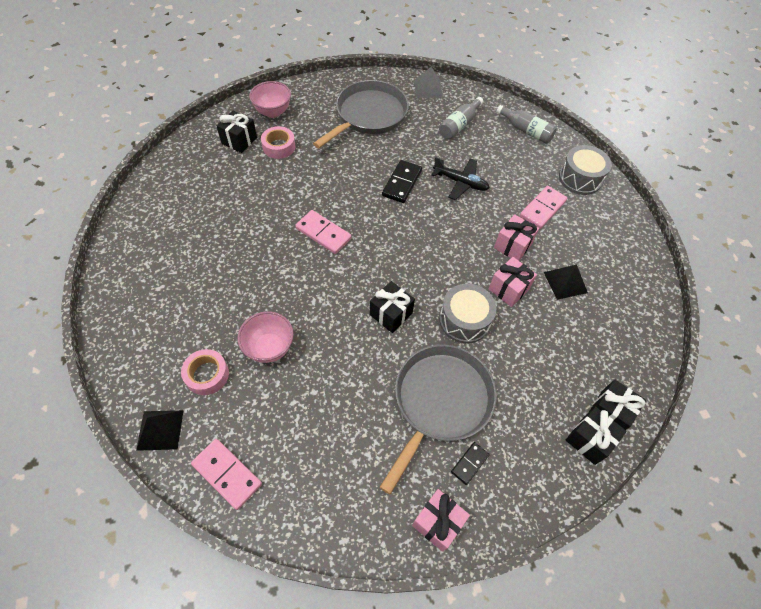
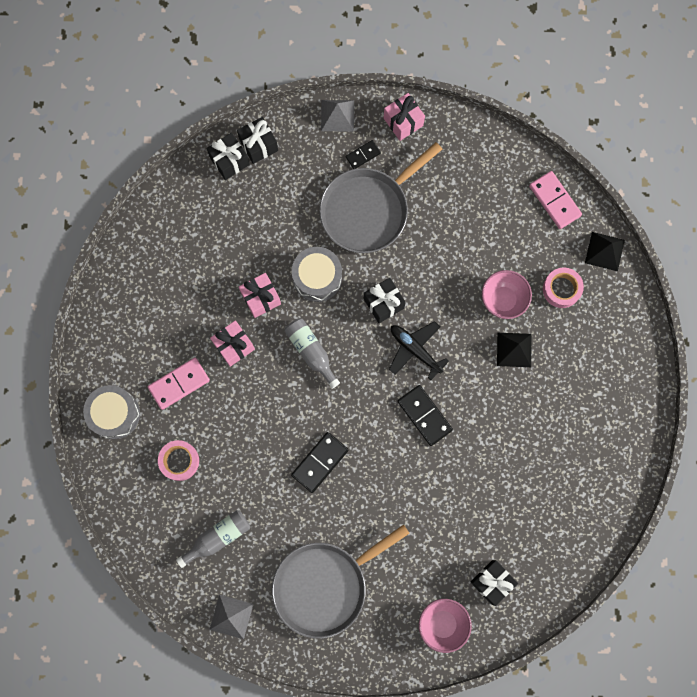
camera: 160 degrees left, 20 degrees up
(279, 146) = (447, 559): pink tape -> pink tape (179, 461)
(323, 233) = (424, 415): pink domino -> black domino
(460, 182) = (253, 445): black plane -> black plane (415, 350)
(519, 506) = (337, 115): none -> grey pyramid
(526, 131) = (139, 505): grey bottle -> grey bottle (311, 352)
(565, 282) = (201, 290): black pyramid -> black pyramid (514, 350)

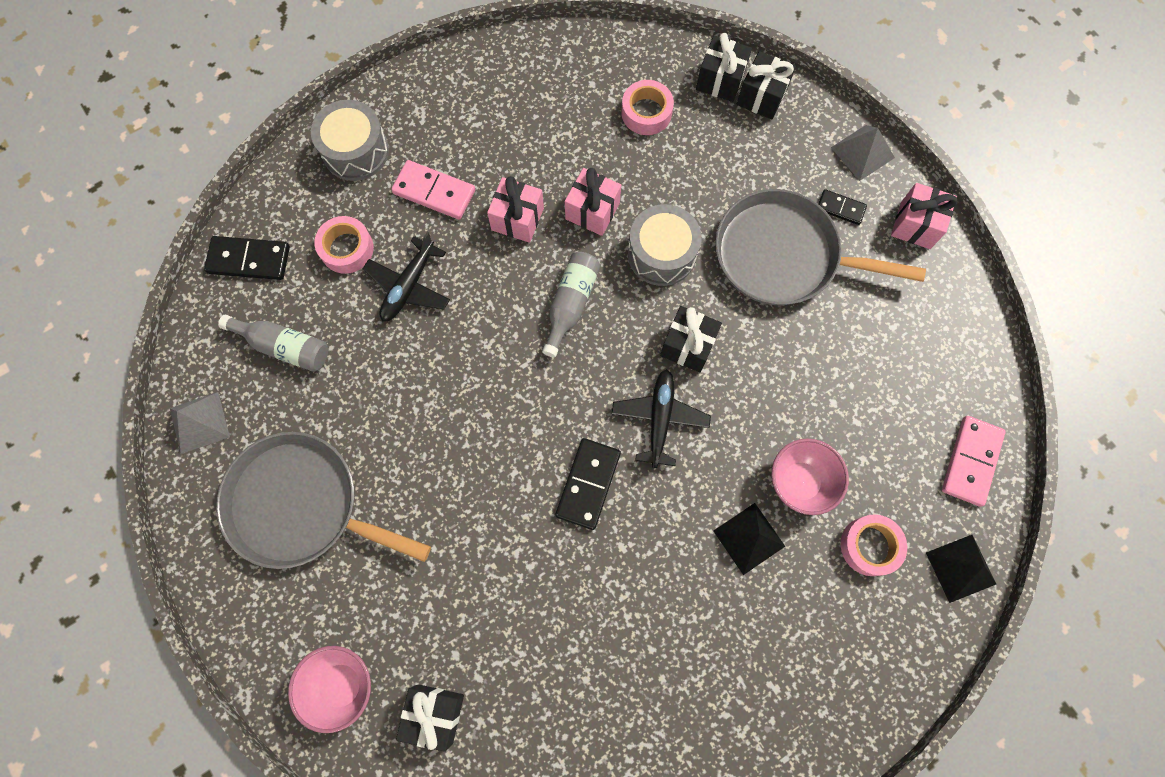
camera: 55 degrees right, 5 degrees down
(219, 220) = (646, 112): none -> pink tape
(231, 439) = (409, 286): none -> black plane
(320, 462) = (447, 400): black domino -> black domino (249, 260)

